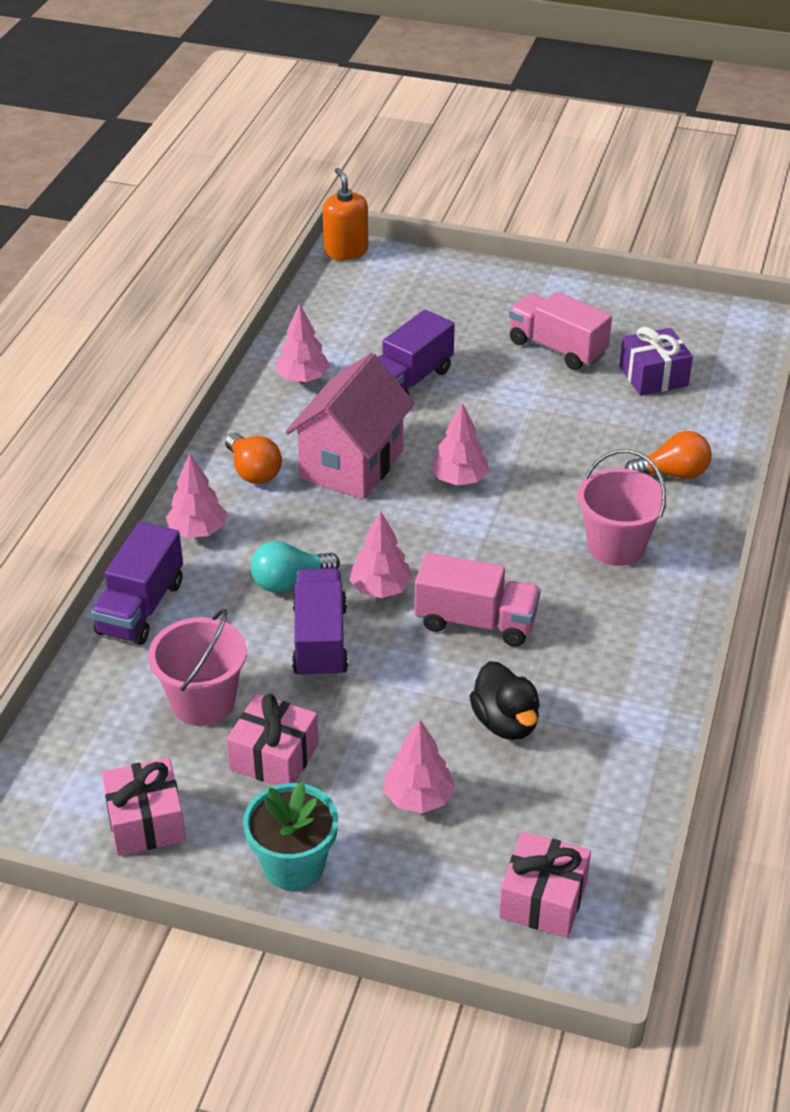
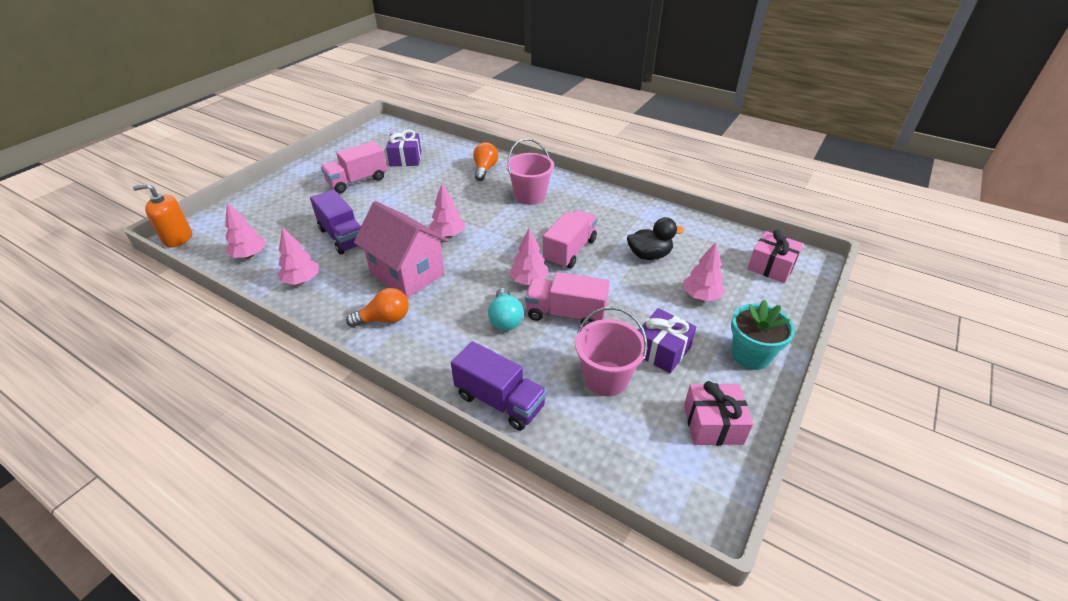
camera: 75 degrees left, 0 degrees up
(197, 531) = (432, 357): pink tree -> pink tree (250, 255)
(274, 757) = (661, 350): pink gift -> purple gift
(320, 641) = (566, 314): purple truck -> pink truck

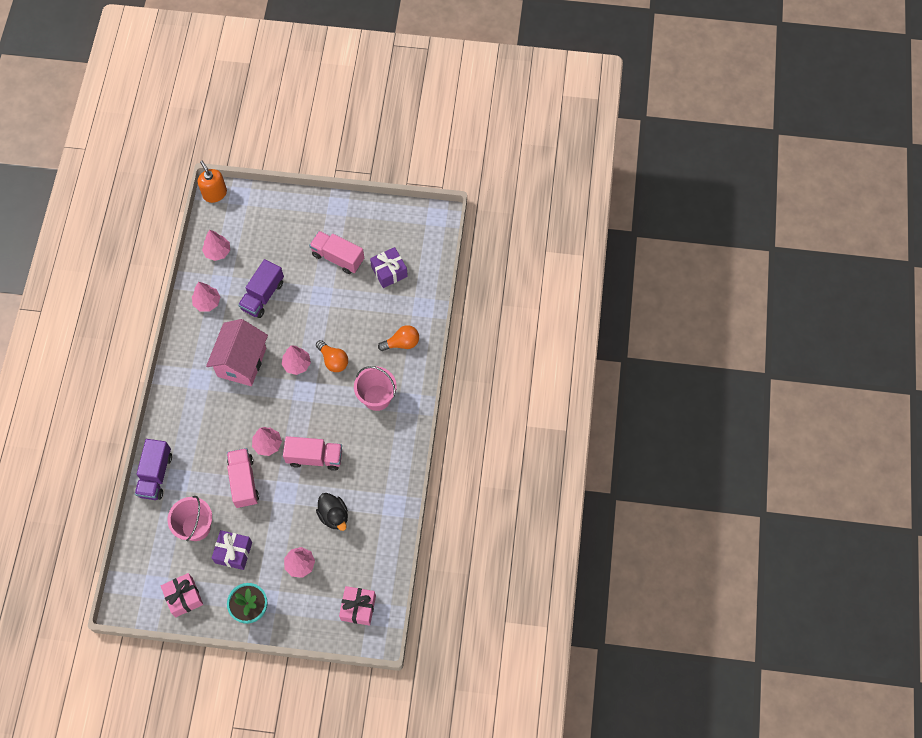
camera: 65 degrees right, 25 degrees up
(384, 319) = (193, 375): orange light bulb -> orange light bulb (333, 360)
(505, 319) = (223, 446): turquoise light bulb -> none

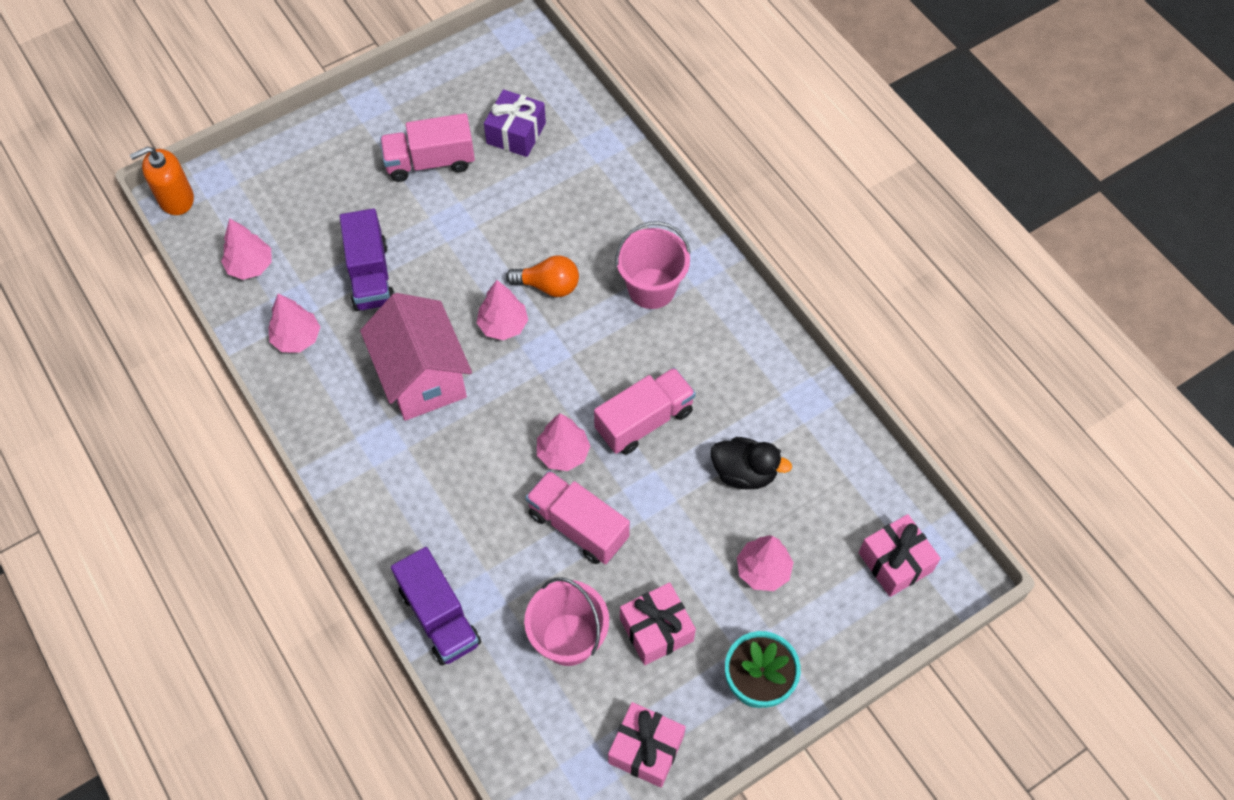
camera: 40 degrees left, 5 degrees down
(215, 193) = (176, 199): orange soap dispenser -> orange soap dispenser turned 45 degrees counterclockwise
(233, 552) = (656, 630): purple gift -> pink gift
(402, 343) = (618, 203): orange light bulb -> none

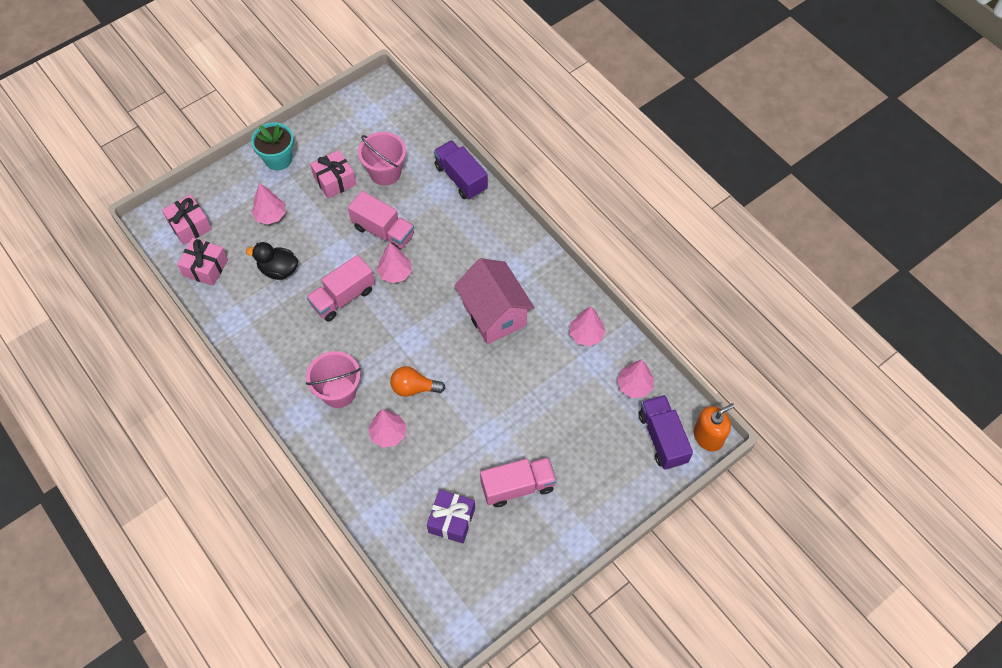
camera: 175 degrees right, 0 degrees up
(370, 275) = (545, 385): purple truck -> purple truck (662, 438)
(503, 325) = (443, 355): pink tree -> pink tree (388, 434)
(646, 749) = (340, 126): pink gift -> pink gift (206, 267)

